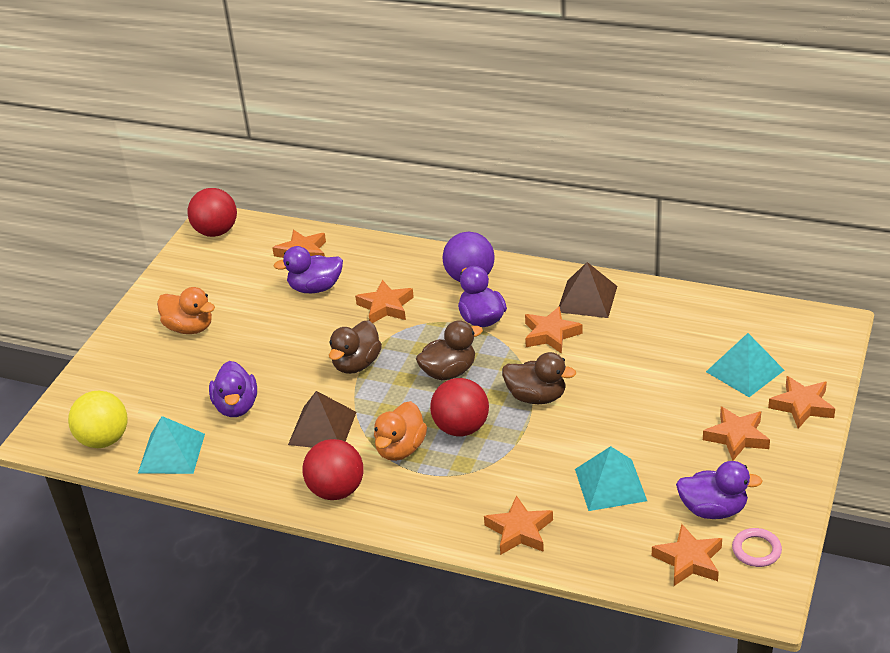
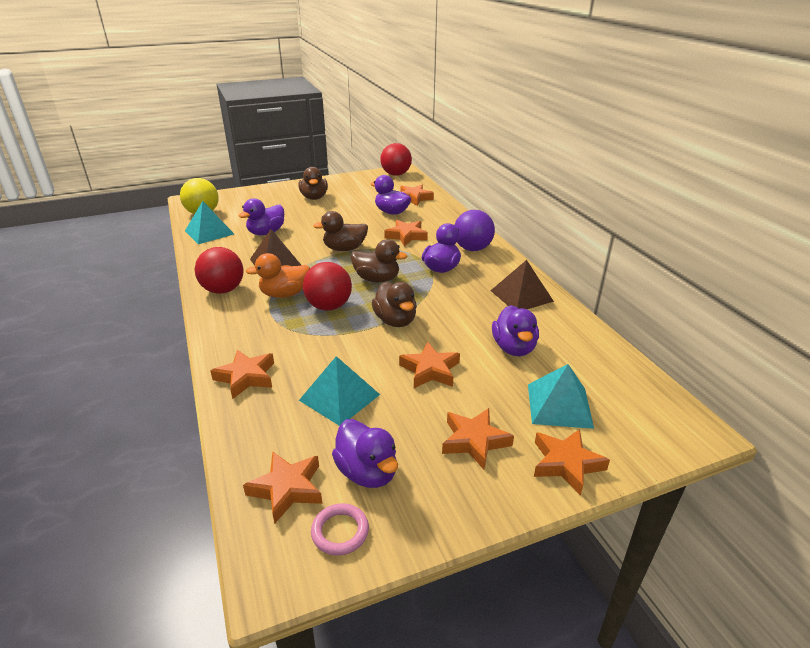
camera: 45 degrees right, 5 degrees down
(189, 328) = (314, 197): orange duck -> brown duck
(551, 334) = (465, 298): orange star -> orange star (430, 370)
(654, 350) = (514, 348): none -> purple duck

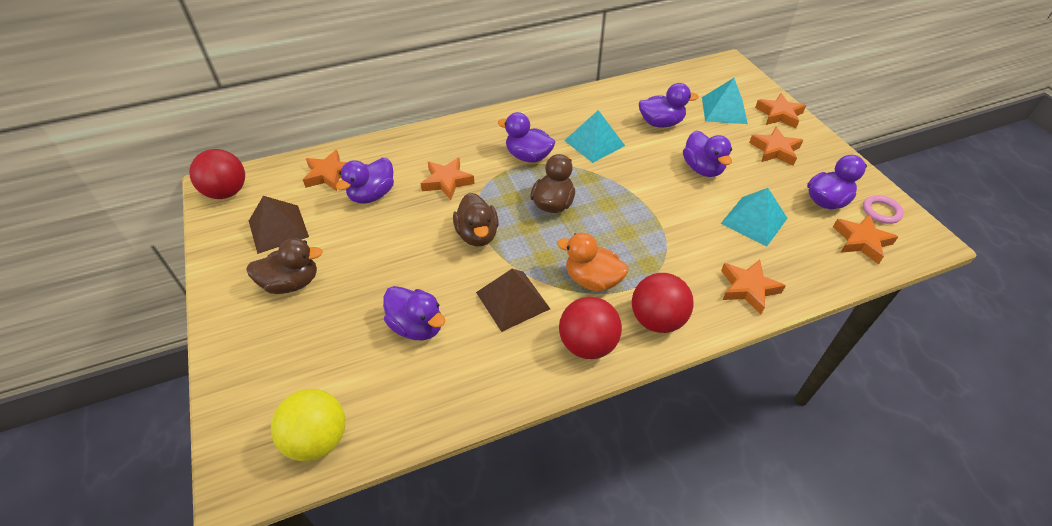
camera: 90 degrees left, 15 degrees up
(209, 232) = (404, 407): turquoise pyramid -> turquoise pyramid (594, 143)
(284, 294) = (592, 280): orange duck -> orange duck turned 135 degrees clockwise
(329, 306) = (613, 239): red ball -> red ball (657, 320)
(395, 321) = (633, 189): brown duck -> none
(430, 370) = (702, 169): orange star -> purple duck
(472, 249) = (484, 133): purple ball -> none
(521, 296) = (579, 111): brown pyramid -> brown pyramid (278, 228)

